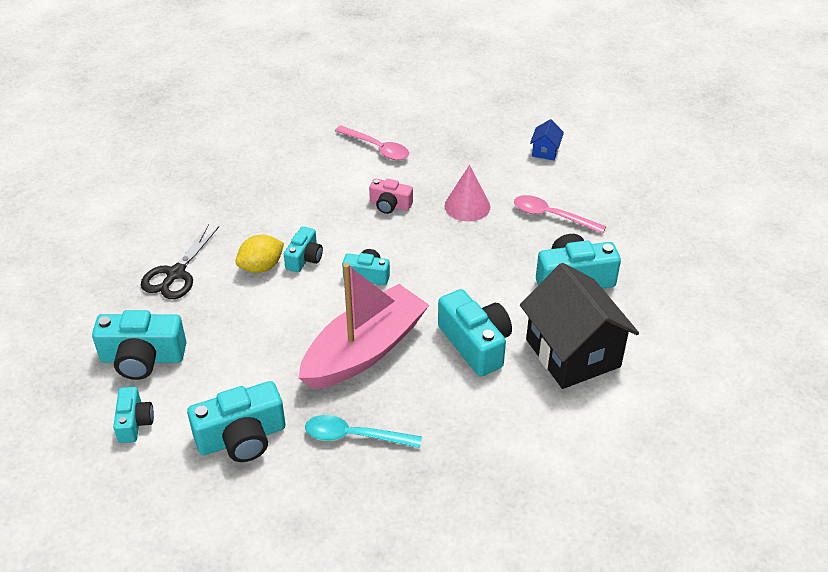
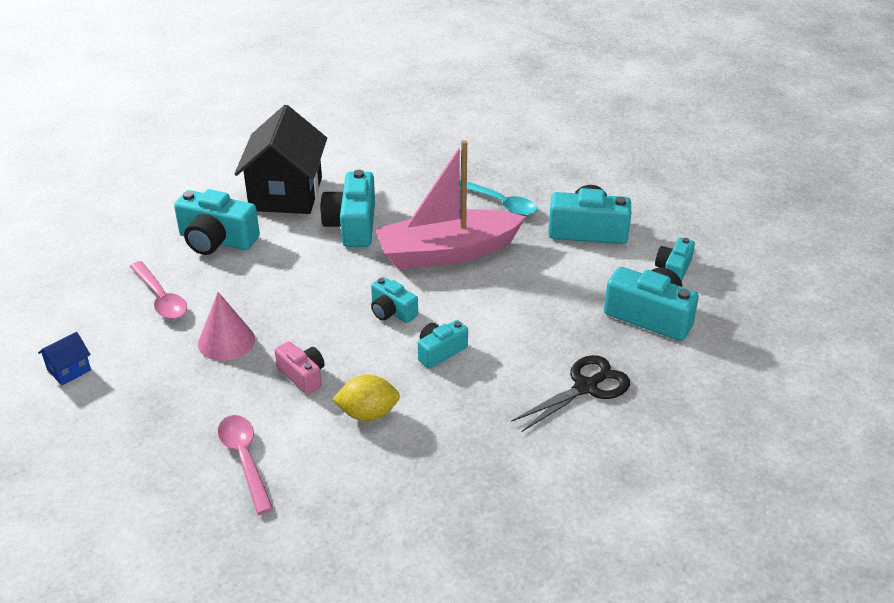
camera: 150 degrees left, 5 degrees down
(261, 267) = (490, 360): yellow lemon -> yellow lemon (368, 414)

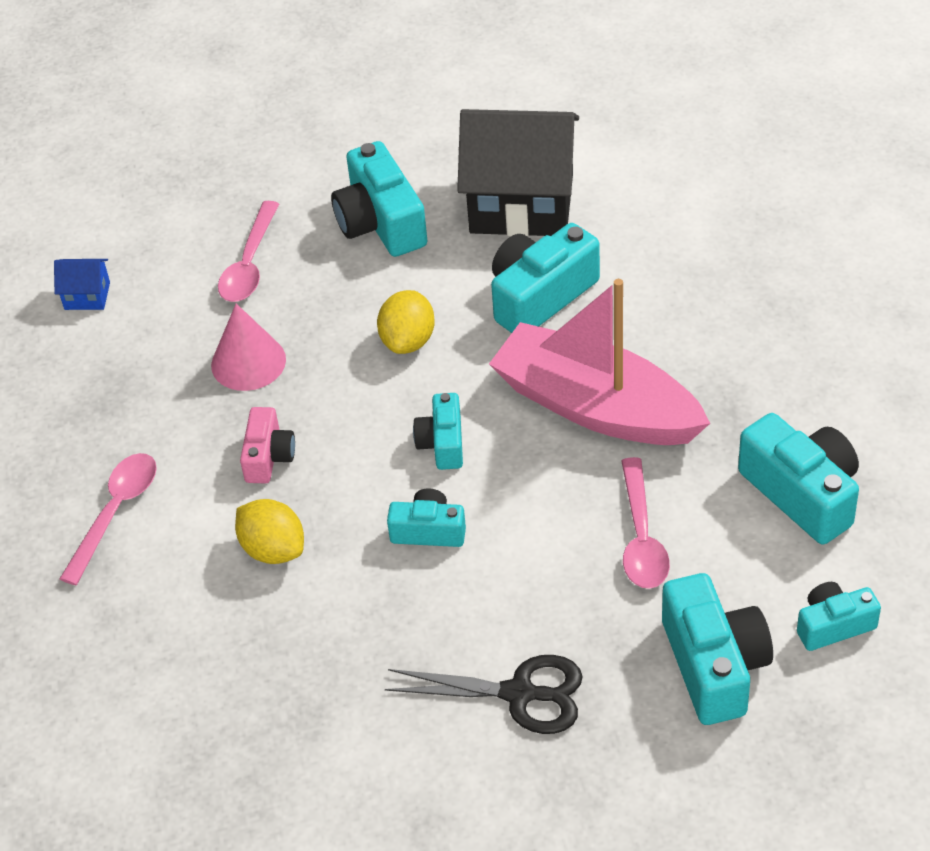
camera: 50 degrees right, 10 degrees up
(286, 194) = (521, 203): black house -> black house turned 45 degrees clockwise
(308, 280) = (408, 341): none -> yellow lemon
(500, 203) = (747, 379): turquoise spoon -> none
(545, 289) = (641, 538): none -> pink spoon

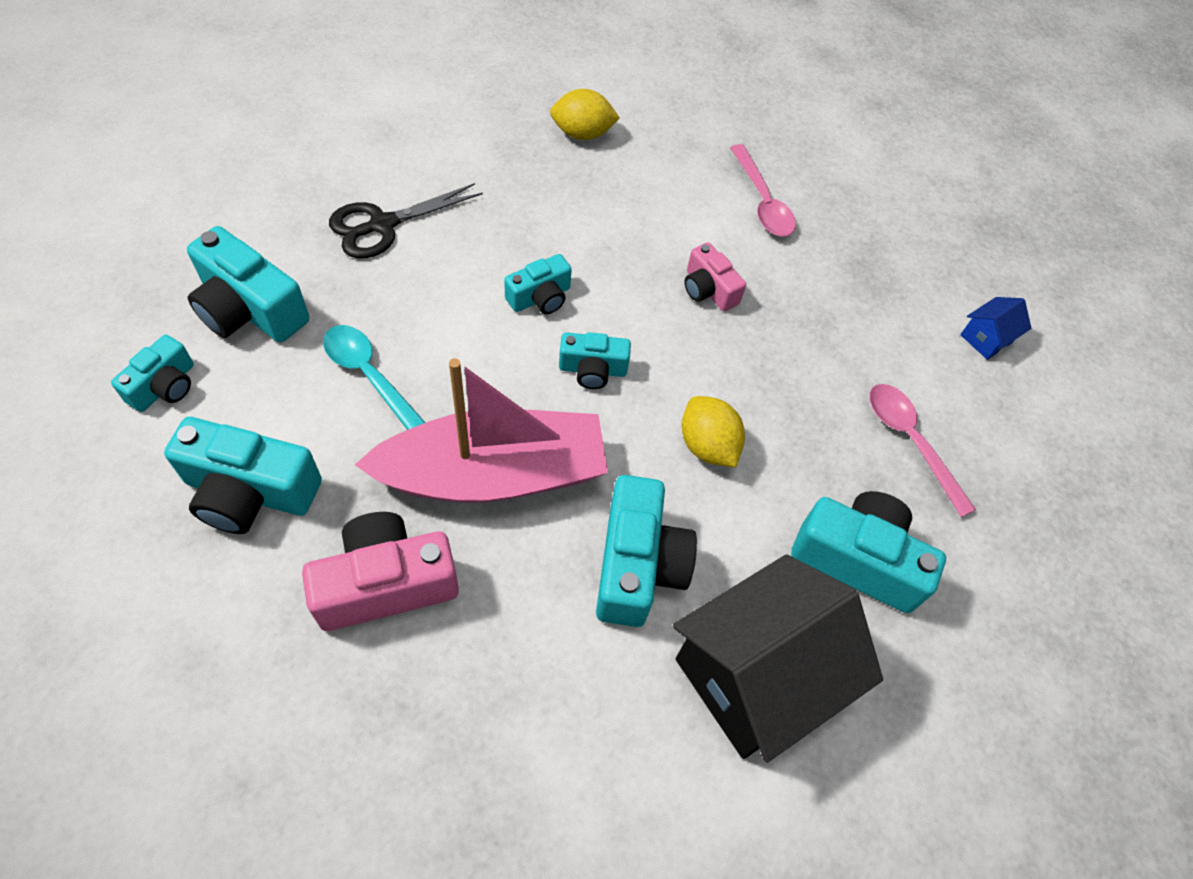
camera: 130 degrees right, 10 degrees up
(248, 362) = (806, 353): pink cone -> none
(273, 549) = (635, 231): yellow lemon -> yellow lemon (582, 134)
(442, 443) = (592, 370): turquoise camera -> turquoise camera turned 135 degrees clockwise
(641, 538) = (370, 377): pink spoon -> turquoise spoon
(734, 376) = (386, 583): none -> pink camera

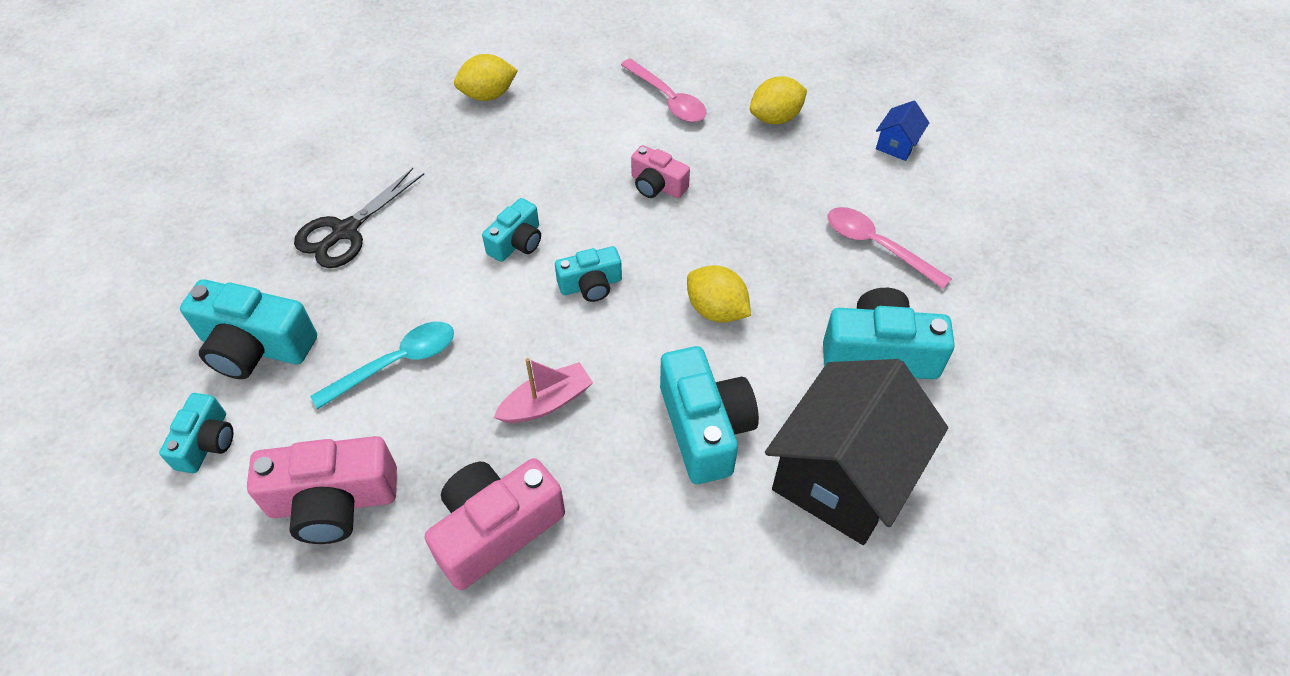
camera: 15 degrees left, 5 degrees down
(250, 492) = (333, 502): turquoise camera -> pink camera
(370, 377) = (397, 363): turquoise spoon -> turquoise spoon turned 120 degrees clockwise
(493, 474) = (546, 402): pink boat -> pink boat, size x0.46
(866, 262) = (775, 118): none -> yellow lemon

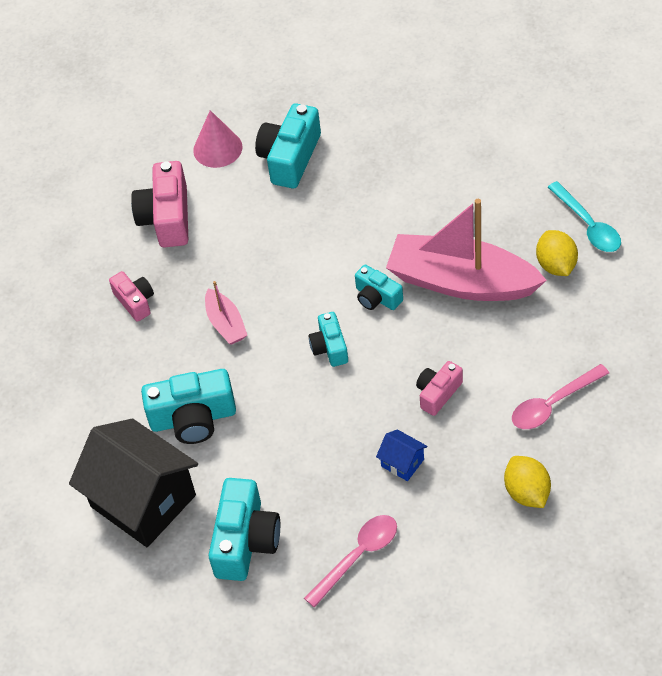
camera: 100 degrees right, 0 degrees up
(207, 442) = (217, 148): turquoise camera -> pink cone
(345, 231) = (394, 189): black scissors -> none
(397, 363) = (268, 236): turquoise spoon -> turquoise spoon (588, 225)
(496, 529) = (135, 301): pink camera -> pink camera, size x0.59
(502, 168) = (462, 282): none -> pink boat
(716, 310) = (298, 431): yellow lemon -> none
(897, 145) = (488, 595): blue house -> blue house (402, 463)

